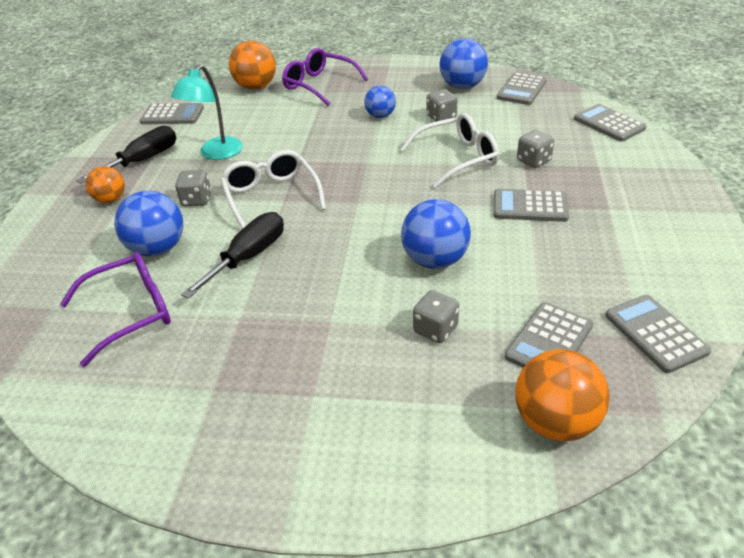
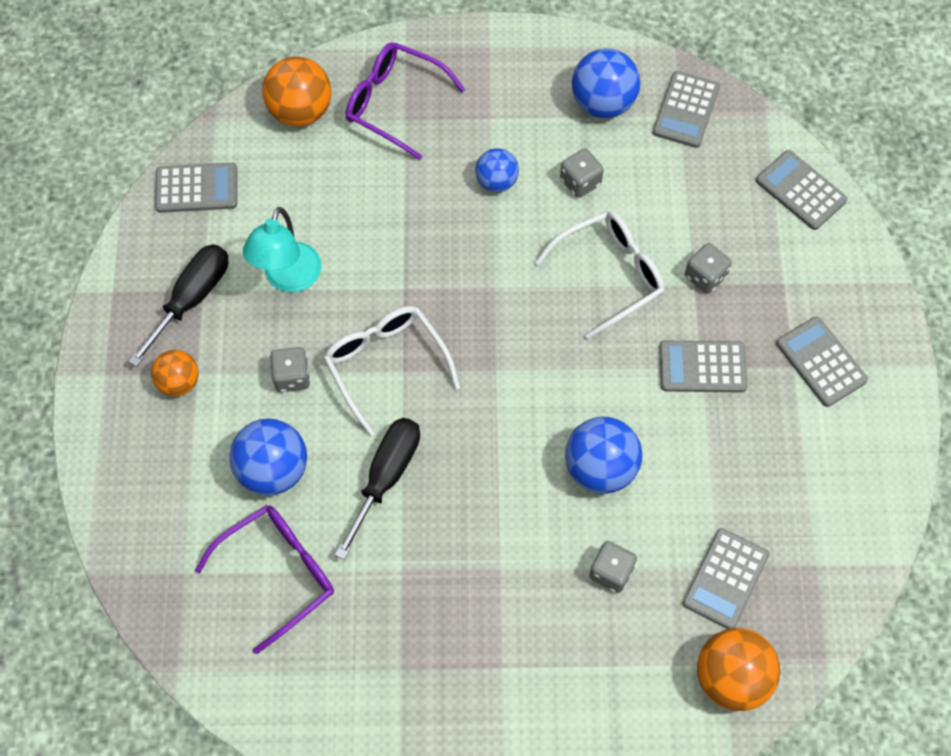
camera: 10 degrees left, 25 degrees up
(655, 333) = (829, 560): grey calculator -> grey calculator (821, 362)

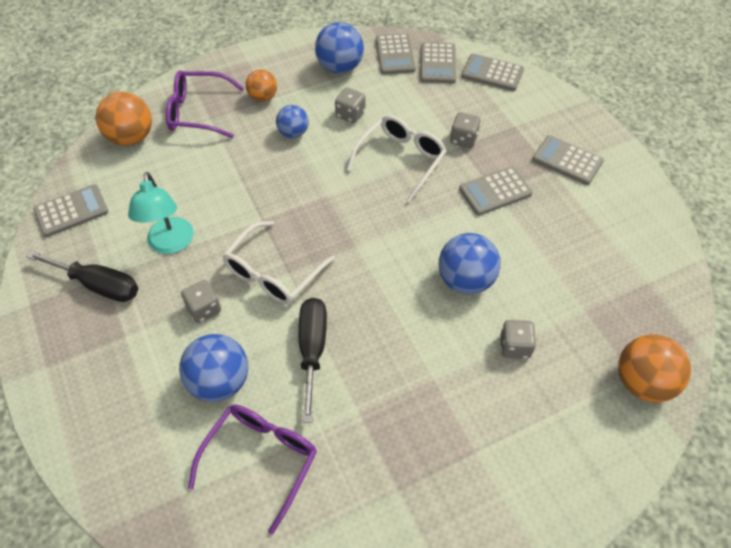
camera: 25 degrees left, 10 degrees down
(179, 382) = (112, 348): orange ball -> orange ball (263, 97)
(192, 298) = (98, 285): black screwdriver -> black screwdriver turned 105 degrees clockwise
(386, 365) = (273, 273): white glasses -> white glasses turned 90 degrees counterclockwise
(725, 579) = (595, 317): grey calculator -> grey calculator (438, 63)

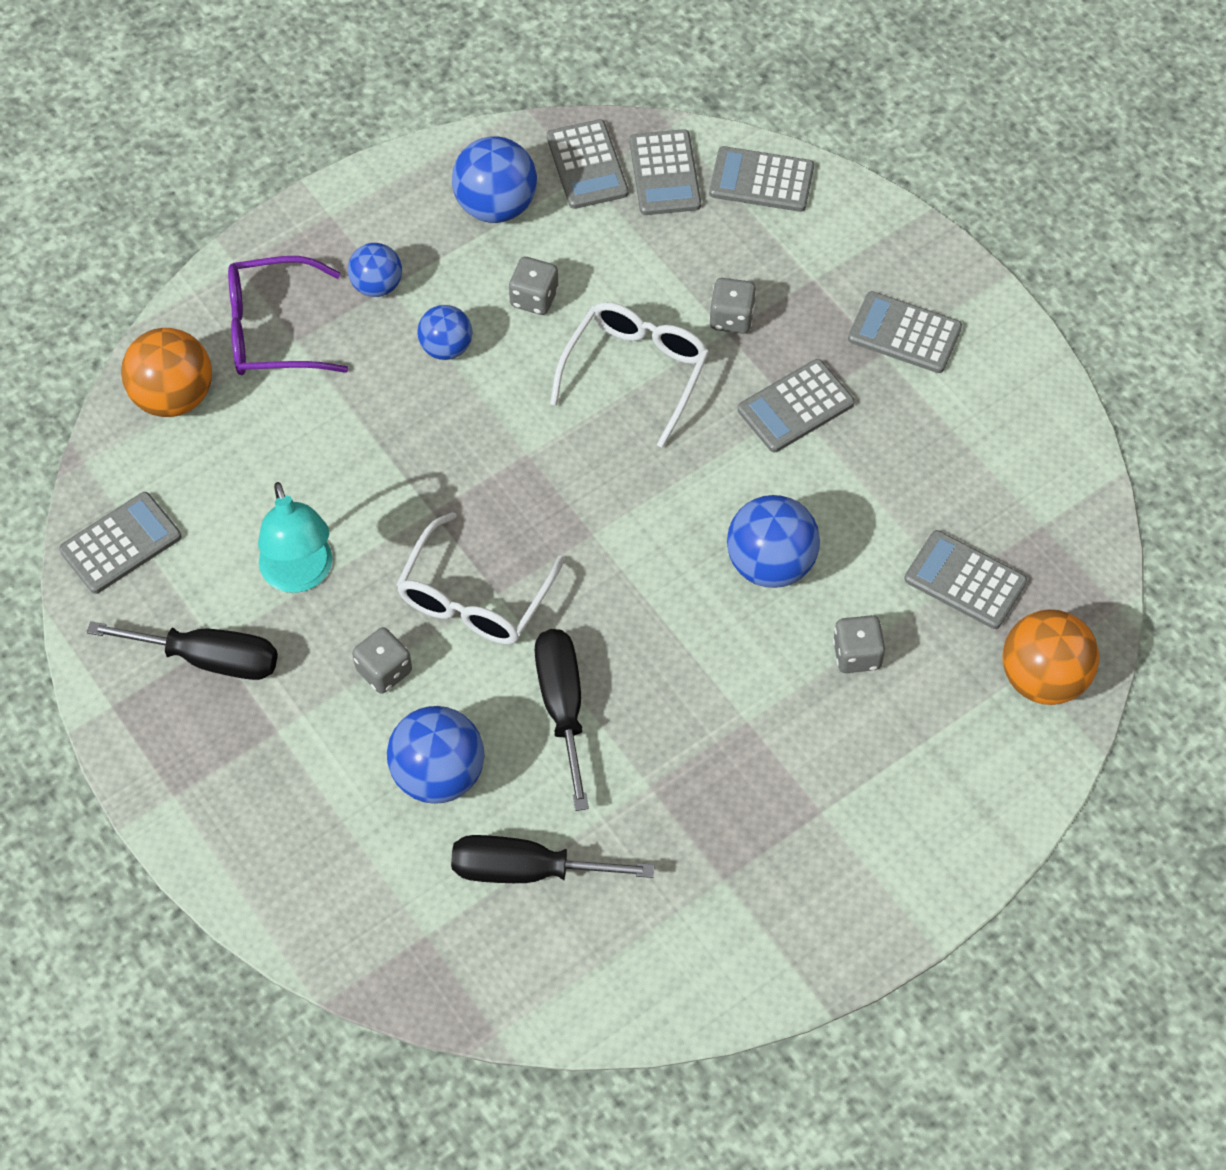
camera: 10 degrees left, 5 degrees up
(261, 459) = (526, 870): purple glasses -> black screwdriver
(263, 97) = (377, 285): orange ball -> blue ball
(593, 310) = (965, 581): none -> grey calculator

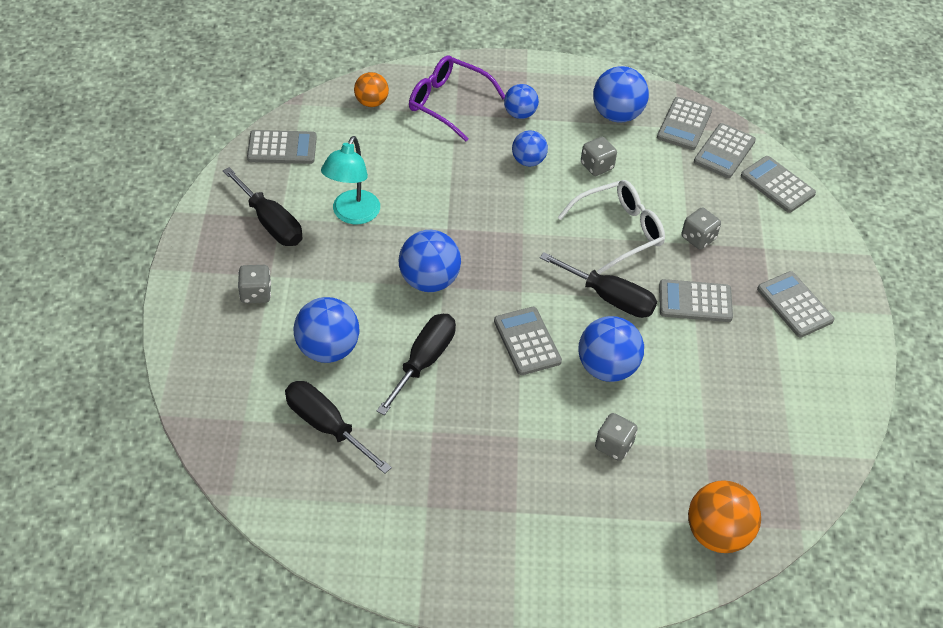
camera: 35 degrees right, 10 degrees down
(173, 396) = (371, 102): orange ball -> orange ball, size x0.63
(384, 671) = (349, 284): grey dice -> grey dice (256, 294)
(474, 598) = (429, 281): white glasses -> blue ball
(699, 470) = (609, 298): none -> black screwdriver
(965, 581) = (715, 451): grey calculator -> grey calculator (527, 341)

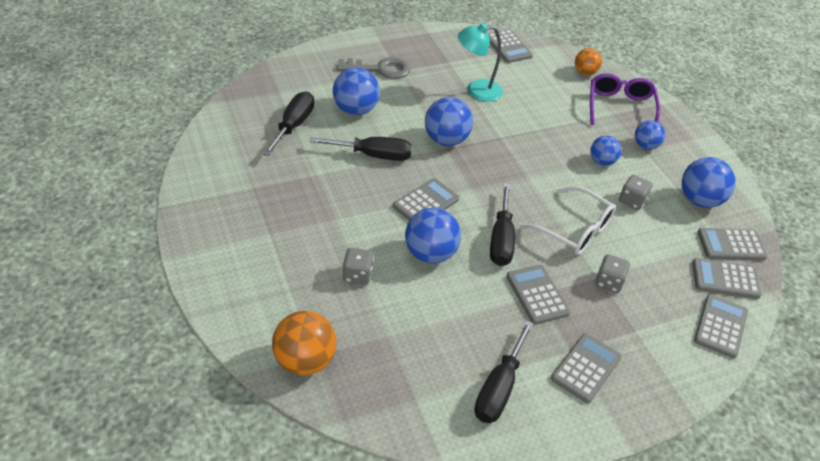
camera: 65 degrees right, 5 degrees down
(256, 294) = (380, 69): grey dice -> grey key
(271, 223) = (441, 59): black screwdriver -> black screwdriver (499, 388)

